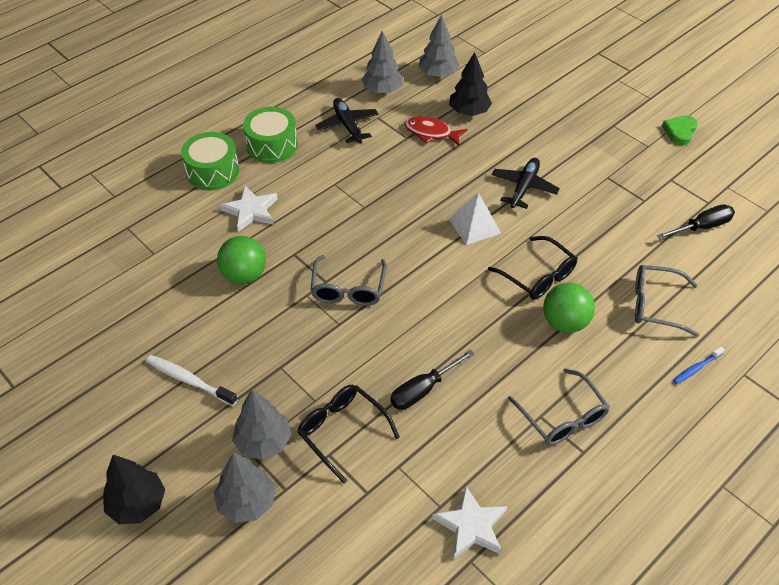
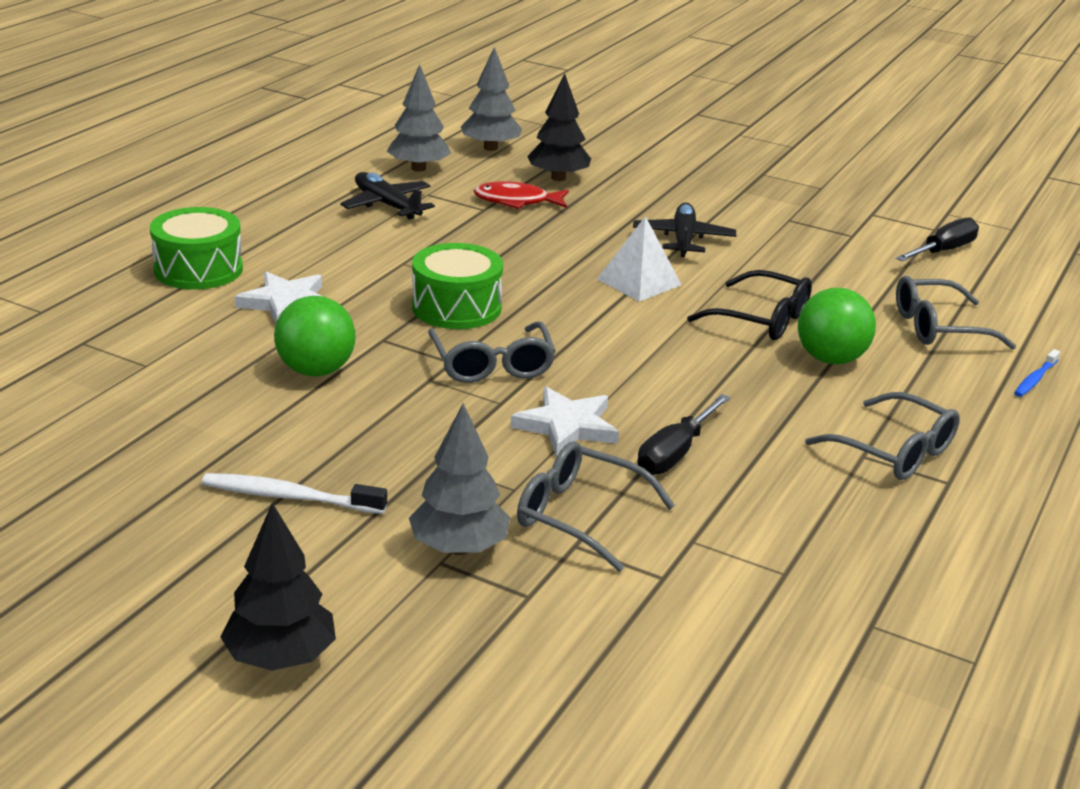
camera: 20 degrees left, 20 degrees down
(247, 502) = (474, 622): grey tree -> none
(272, 145) = (280, 234): green drum -> green drum (456, 307)
(342, 431) = (580, 516): black glasses -> grey glasses
(471, 526) = (846, 586): white star -> white star (566, 426)
(679, 132) = (852, 172): green heart -> none

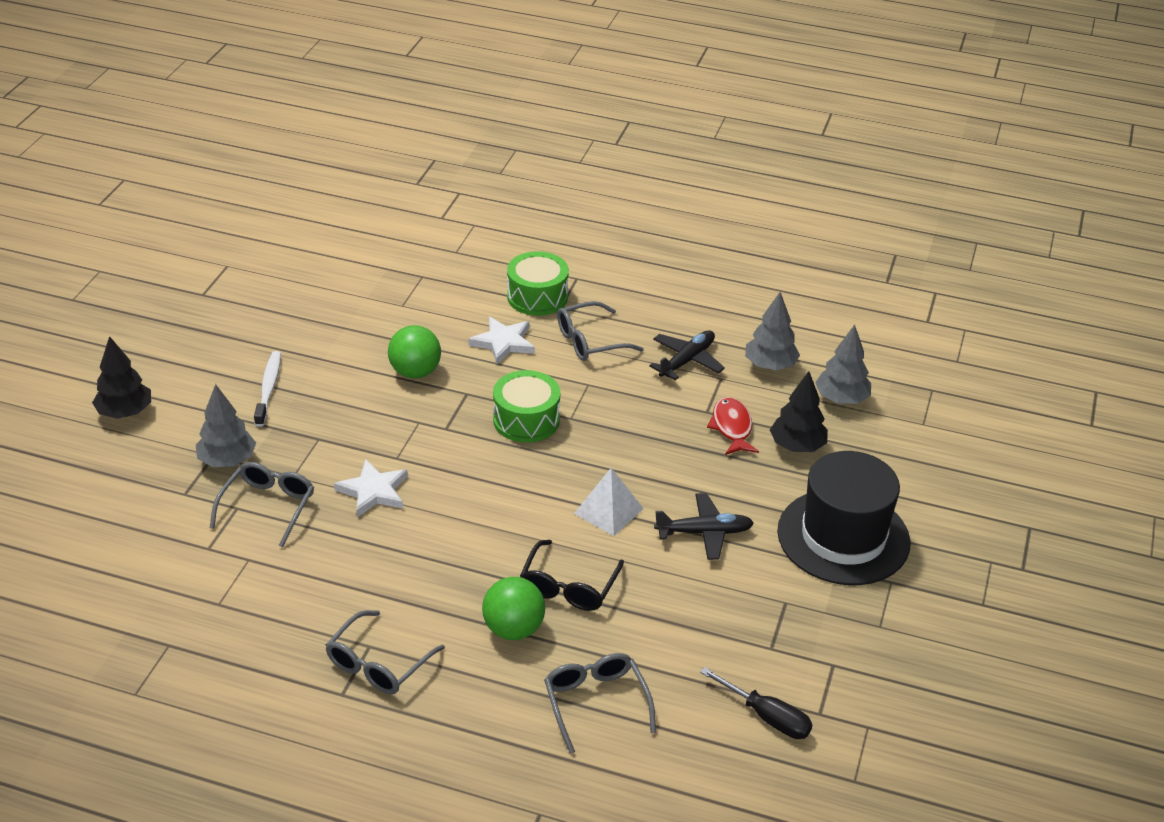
camera: 80 degrees right, 10 degrees up
(492, 365) = (447, 447): grey glasses -> grey glasses (590, 341)
(675, 453) = (350, 546): black screwdriver -> none
(699, 181) = (843, 537): none -> black hat
(1035, 379) = (520, 765): blue toothbrush -> none

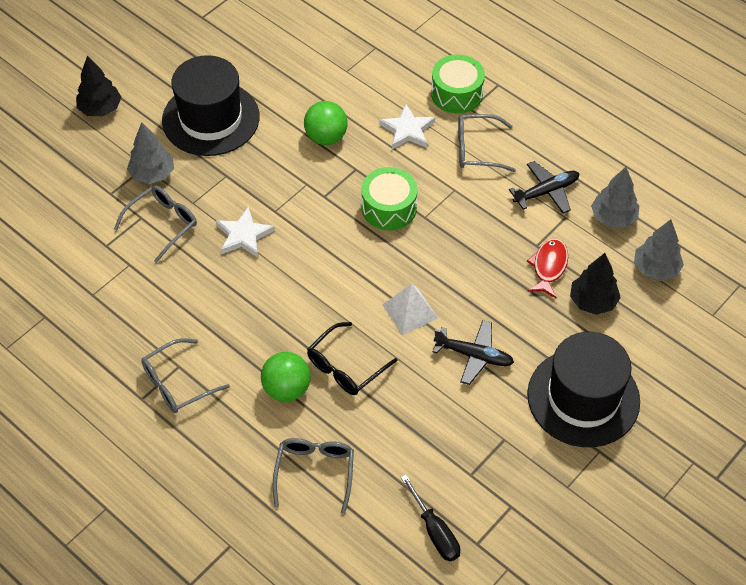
camera: 25 degrees right, 15 degrees up
(268, 388) = (211, 119): white toothbrush -> black hat

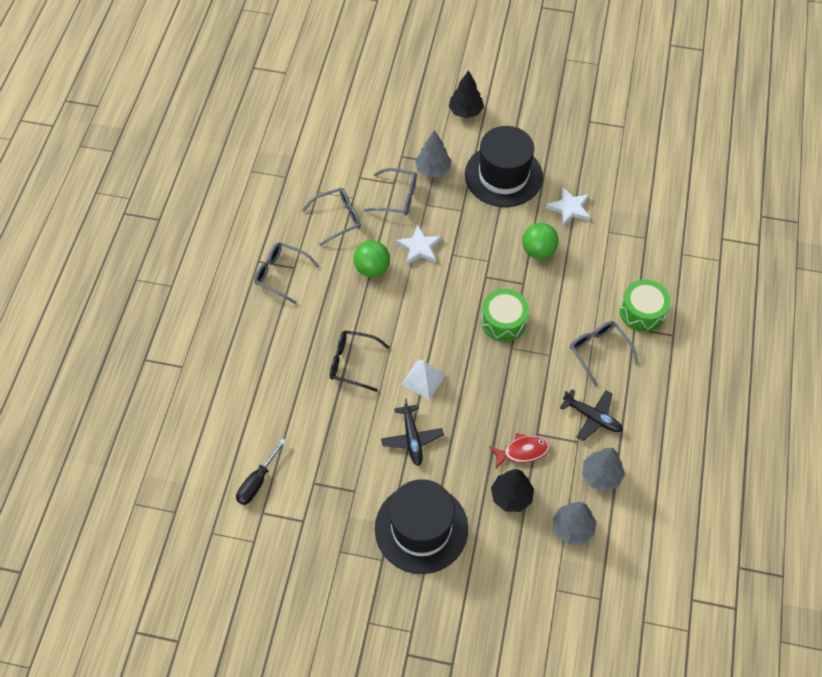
camera: 60 degrees right, 5 degrees up
(286, 389) = (314, 337): green ball -> green ball (372, 268)
(315, 472) = (261, 387): grey glasses -> grey glasses (338, 218)
(407, 130) = (583, 297): white star -> white star (569, 208)

